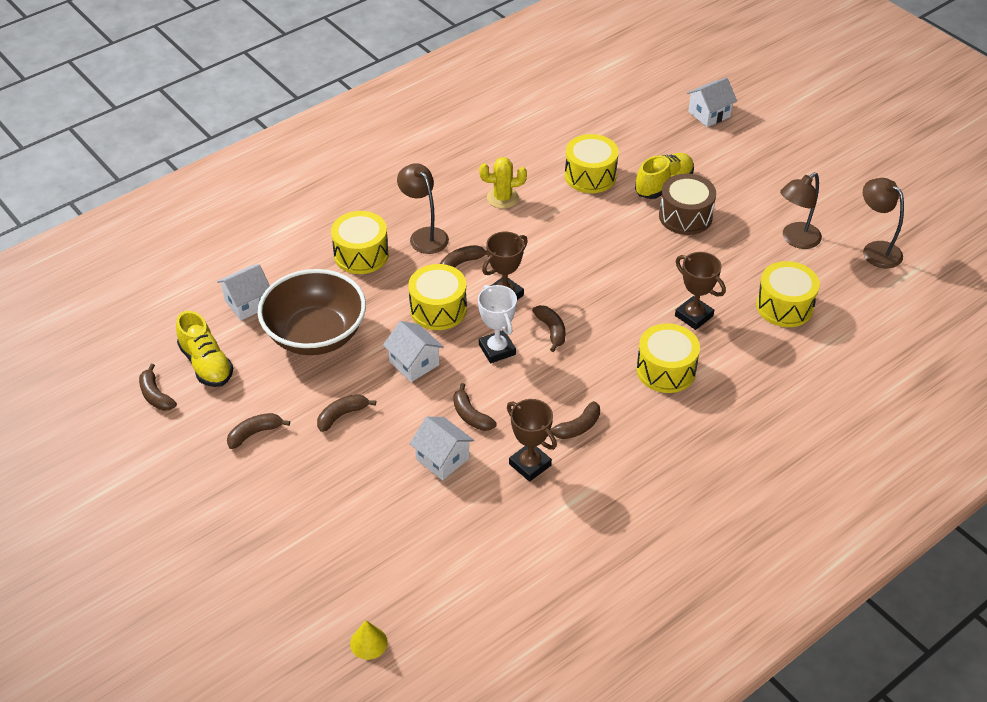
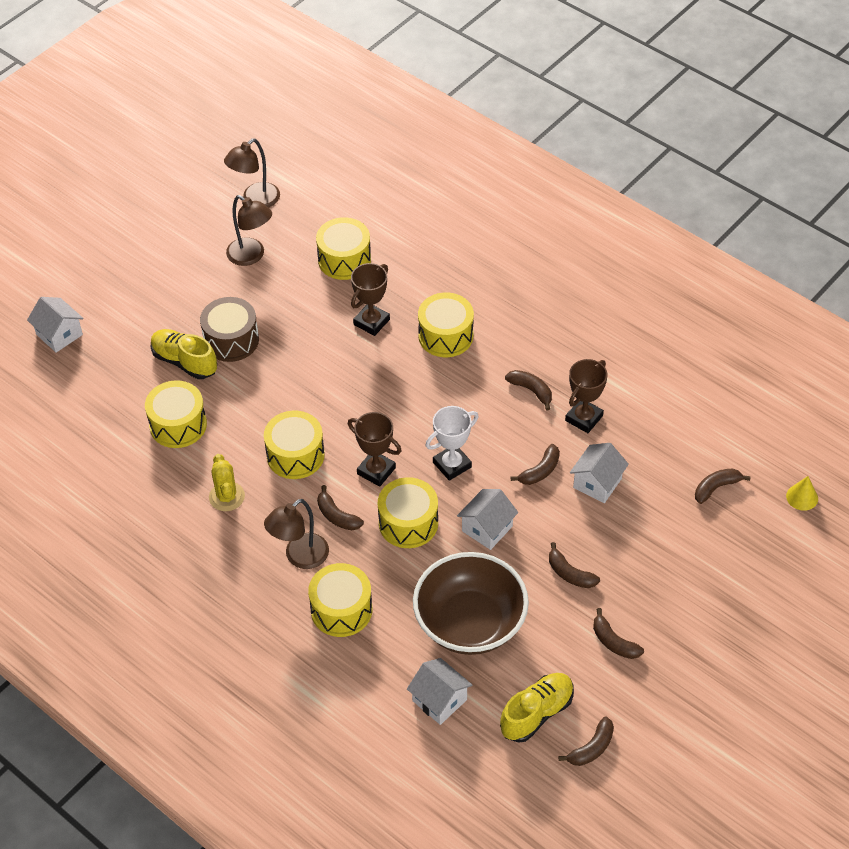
camera: 100 degrees left, 5 degrees up
(537, 244) = (295, 455): none -> yellow drum
(551, 330) = (416, 426): brown banana -> brown banana (716, 488)

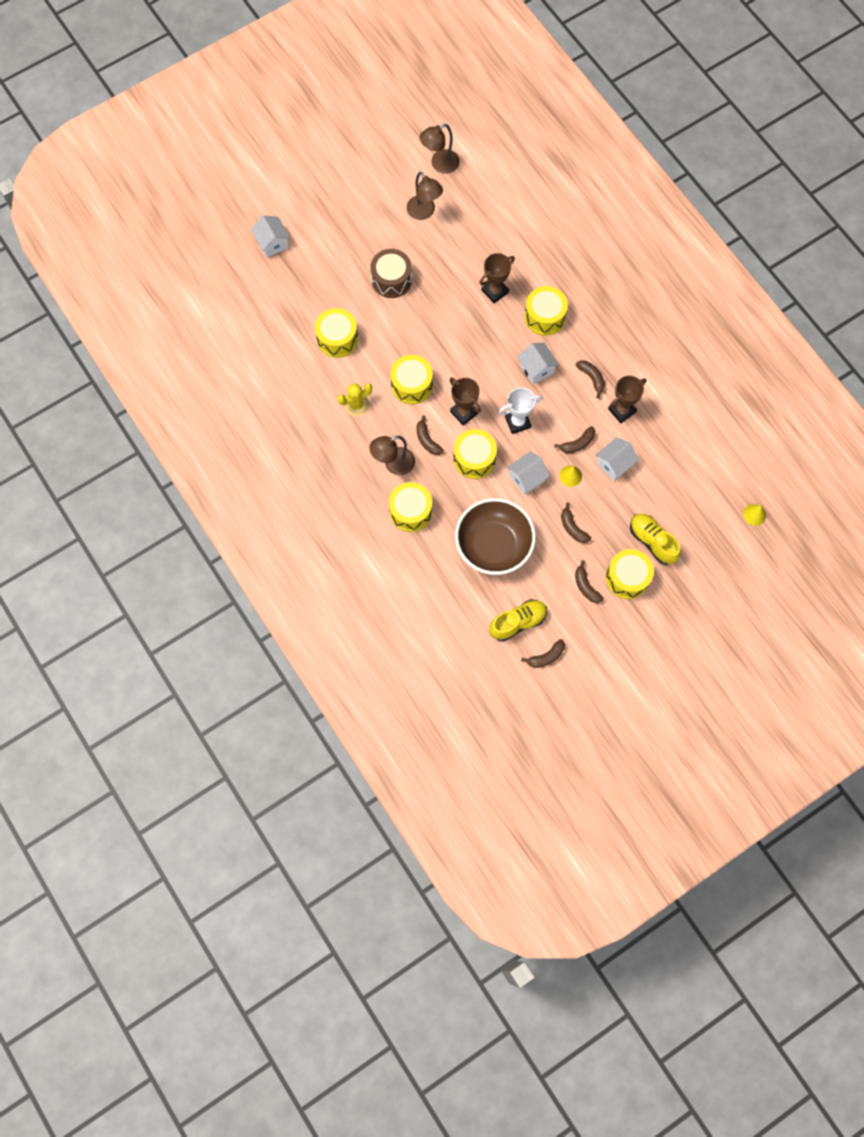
camera: 15 degrees right, 20 degrees up
(184, 362) = (354, 289): yellow shoe -> yellow shoe (652, 541)
(227, 497) = (356, 404): yellow cactus -> yellow cactus turned 60 degrees clockwise
(344, 260) = (490, 233): yellow drum -> yellow drum (627, 578)
(439, 700) = (456, 595): white house -> white house (536, 369)
(544, 511) = (570, 476): none -> yellow cone
(716, 488) = (696, 490): brown banana -> none

